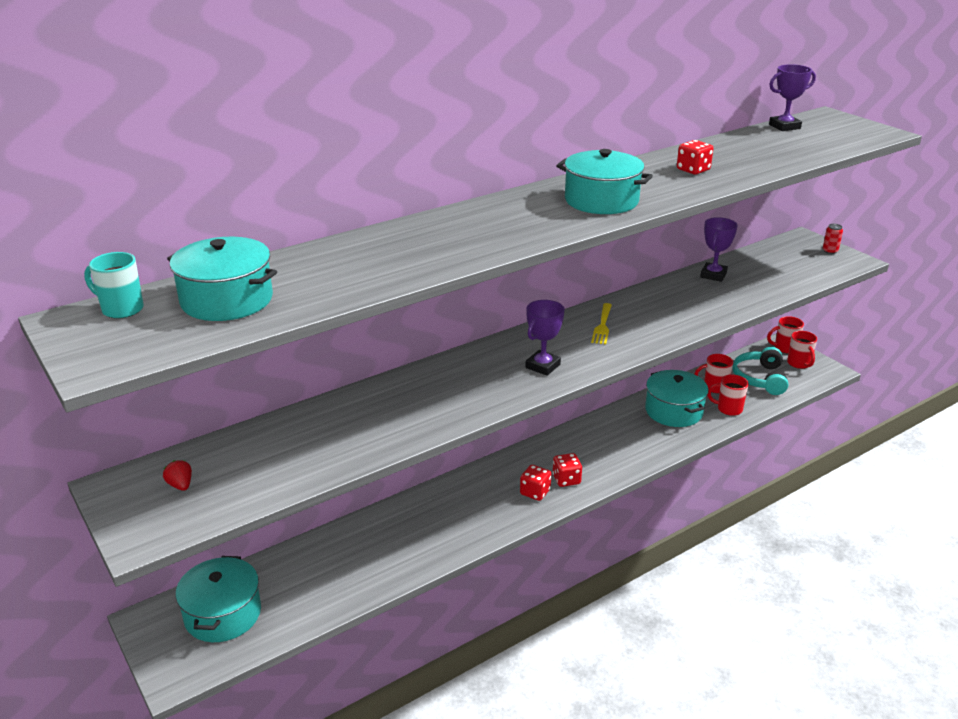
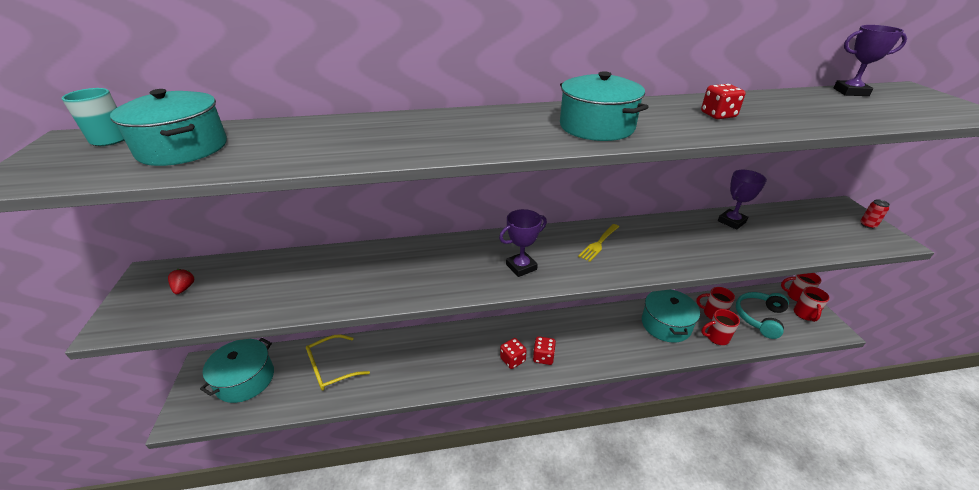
camera: 25 degrees right, 5 degrees up
(327, 567) = (331, 368): none -> yellow glasses
(728, 409) = (716, 337): red mug -> red mug turned 45 degrees counterclockwise

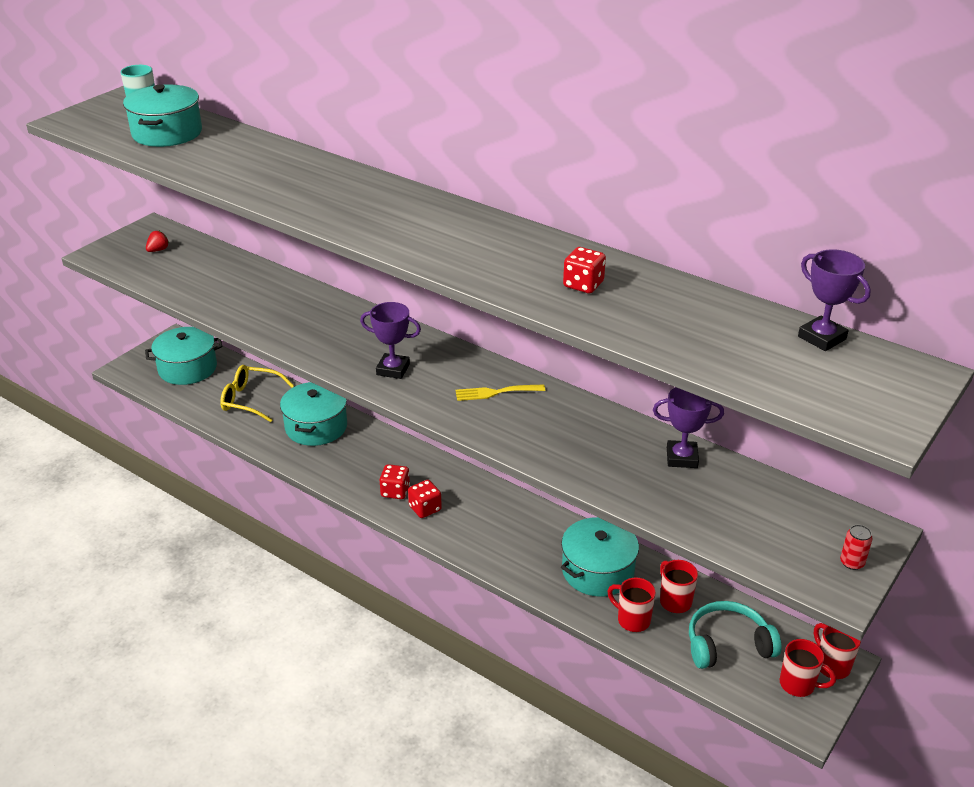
camera: 45 degrees right, 0 degrees up
(596, 126) = (448, 242): turquoise pot -> turquoise pot (316, 427)
(804, 314) = (798, 684): red mug -> red mug turned 120 degrees counterclockwise

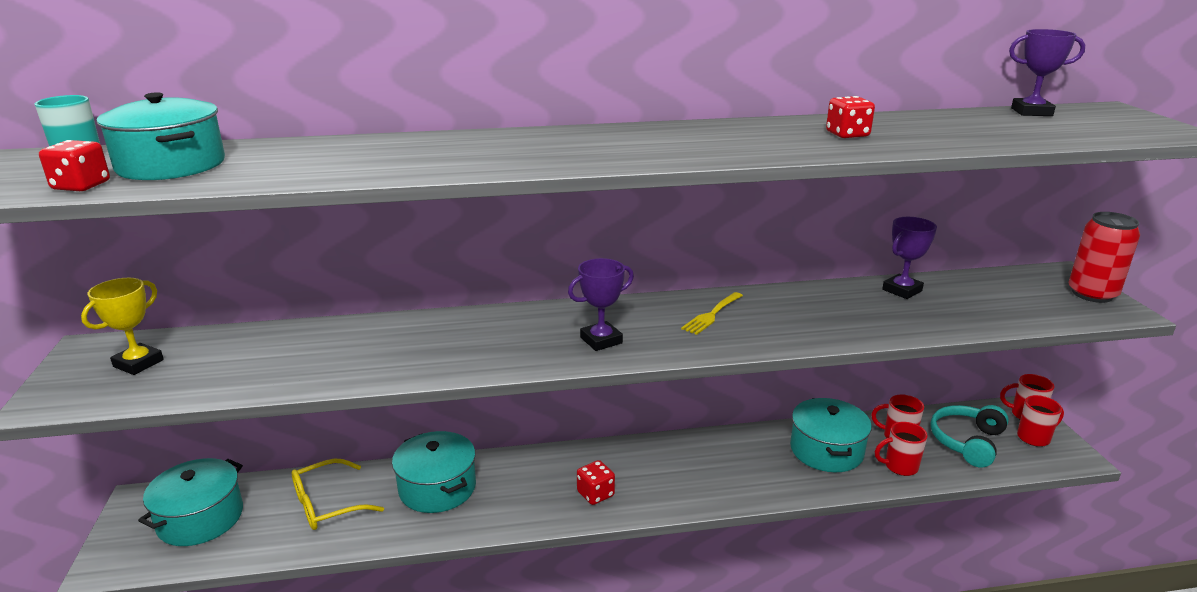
camera: 45 degrees left, 10 degrees down
(158, 250) = (138, 363): red strawberry -> yellow trophy
(425, 508) = (641, 491): red dice -> red dice (81, 186)
(852, 563) = (1092, 294): red can -> red can, size x2.19

